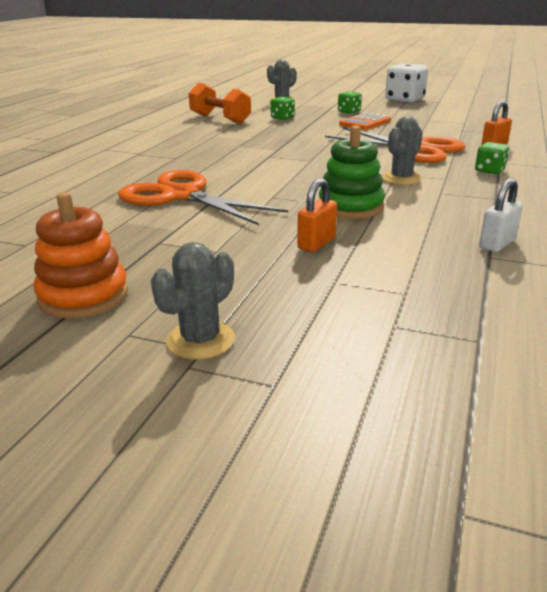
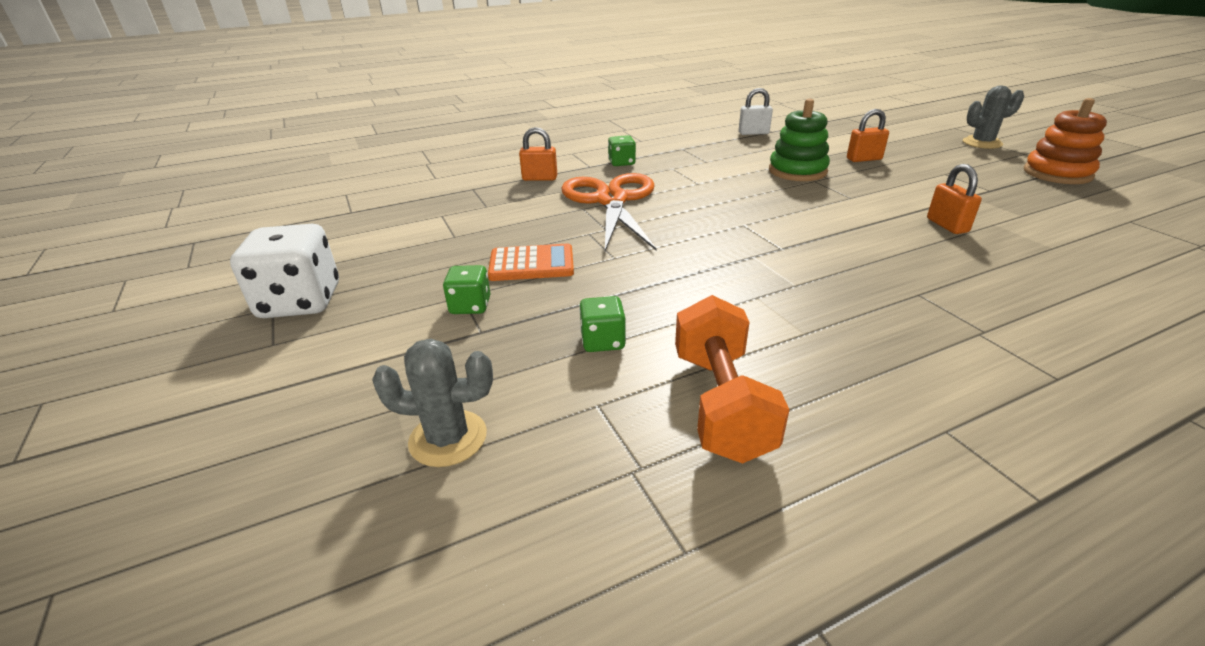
camera: 135 degrees left, 5 degrees up
(181, 195) = (947, 225): orange scissors -> orange padlock
(401, 179) = (706, 178): grey cactus -> none

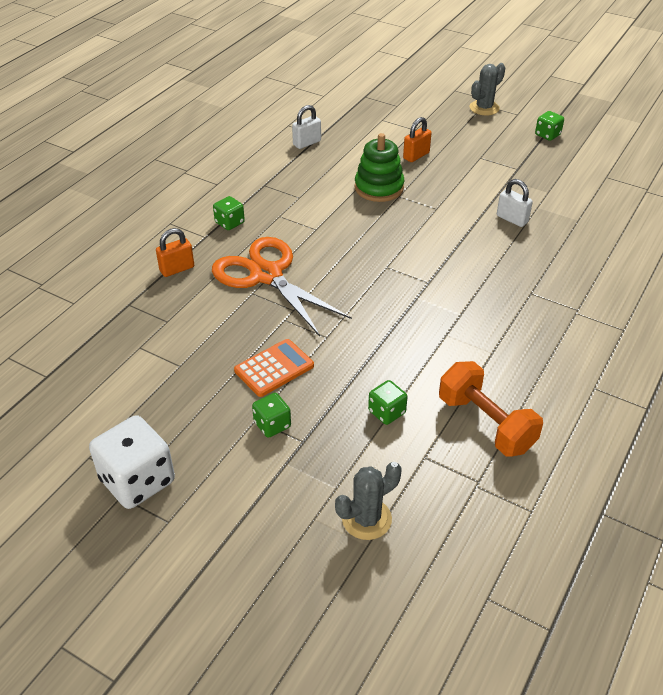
camera: 35 degrees left, 10 degrees up
(947, 225) = (512, 219): orange padlock -> white padlock
(1057, 173) = (547, 135): orange stacking toy -> green dice

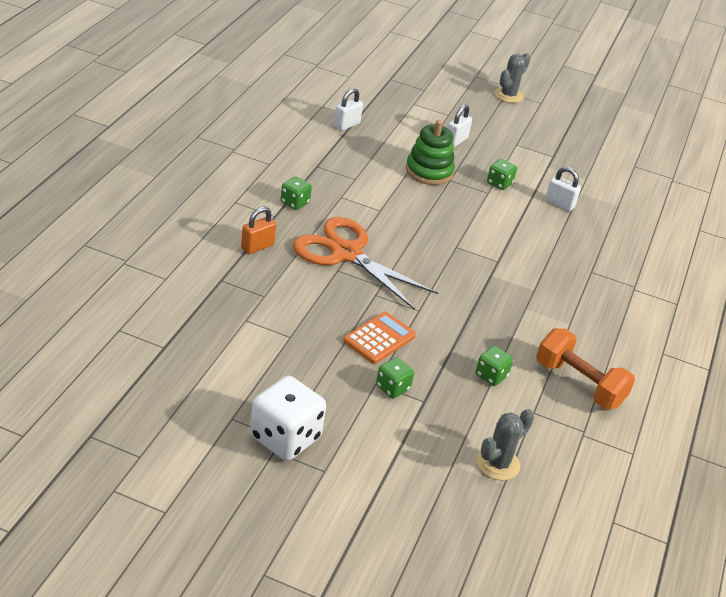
camera: 15 degrees left, 5 degrees down
(416, 156) = (456, 141): orange padlock -> white padlock
(547, 135) = (573, 124): green dice -> green dice (499, 183)

